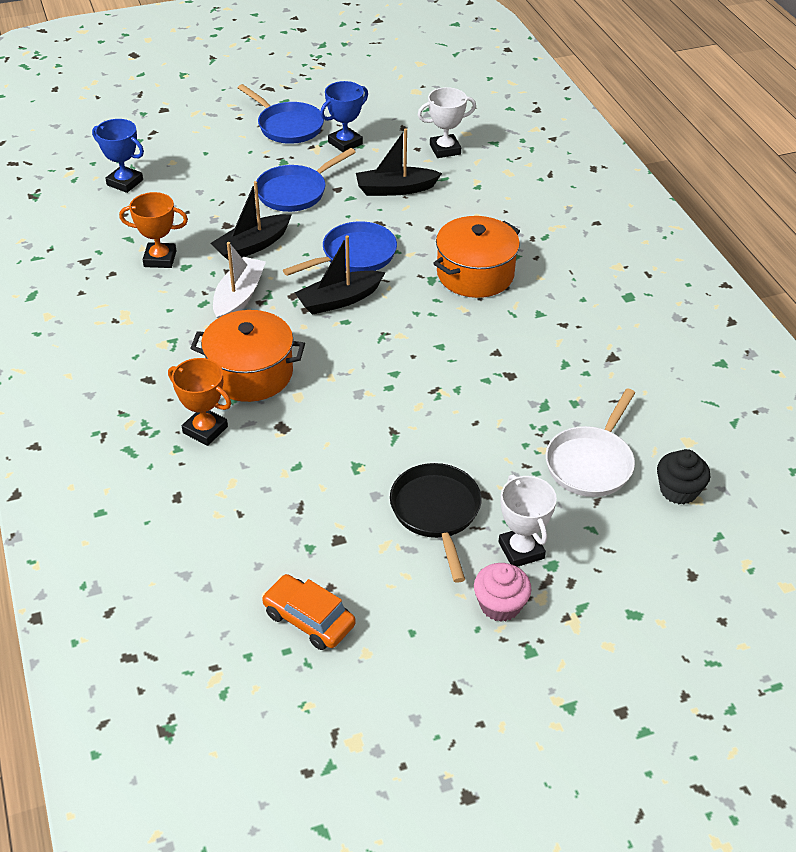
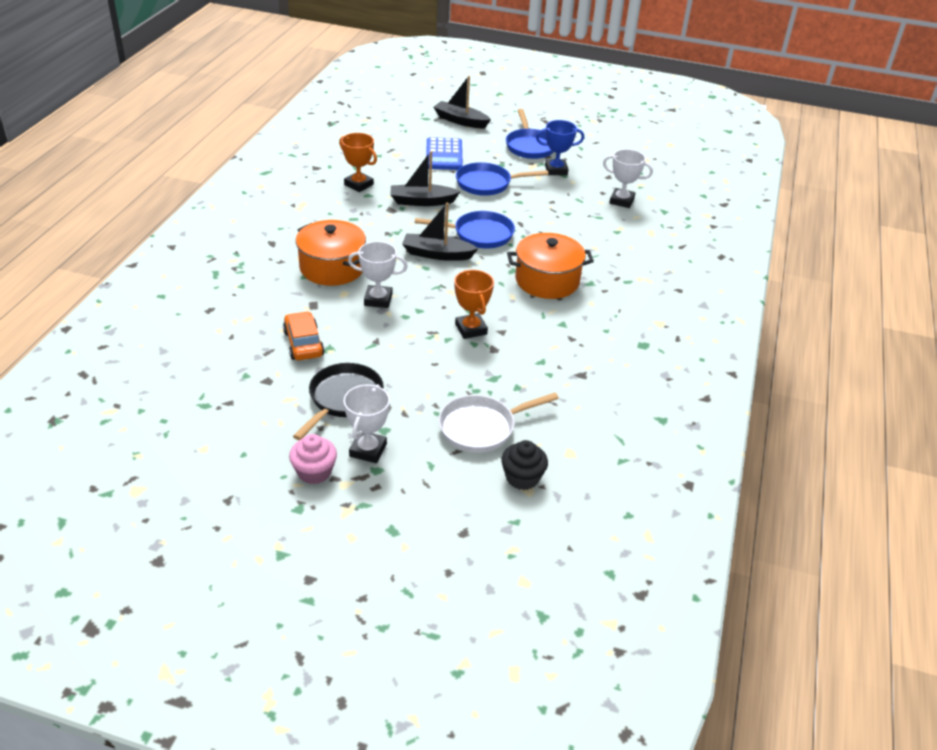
camera: 35 degrees right, 5 degrees down
(125, 182) = (390, 137): blue trophy -> none
(205, 430) = (268, 284): orange trophy -> orange trophy (471, 329)
(210, 178) = (444, 155): none -> blue calculator
(239, 297) = (378, 225): white boat -> none
(309, 619) = (196, 412): orange car -> orange car (303, 343)
(341, 384) = (378, 300): none -> white trophy
(395, 189) = (556, 209): black boat -> black boat (460, 121)

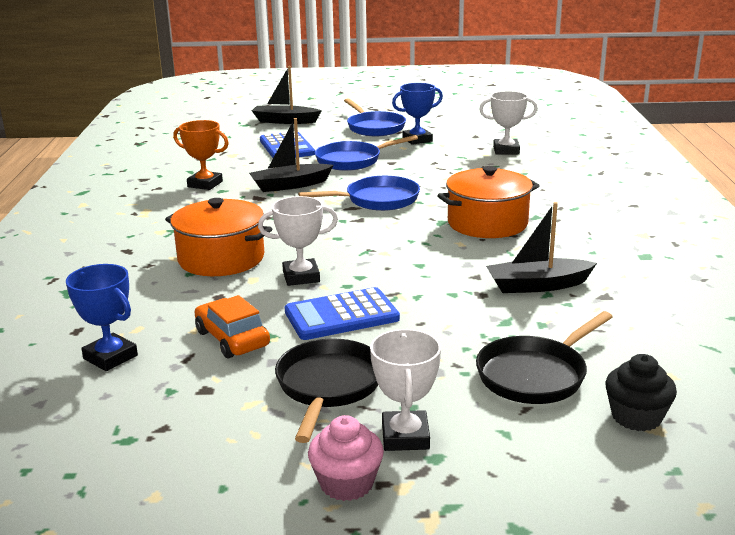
camera: 15 degrees left, 15 degrees down
(221, 338) = (110, 357): none -> blue trophy
(385, 343) = (341, 315): none -> blue calculator
(437, 254) = (342, 224): black boat -> black boat (537, 285)
(471, 329) = (437, 281): orange trophy -> none
(481, 427) = (535, 375): white pan -> black pan

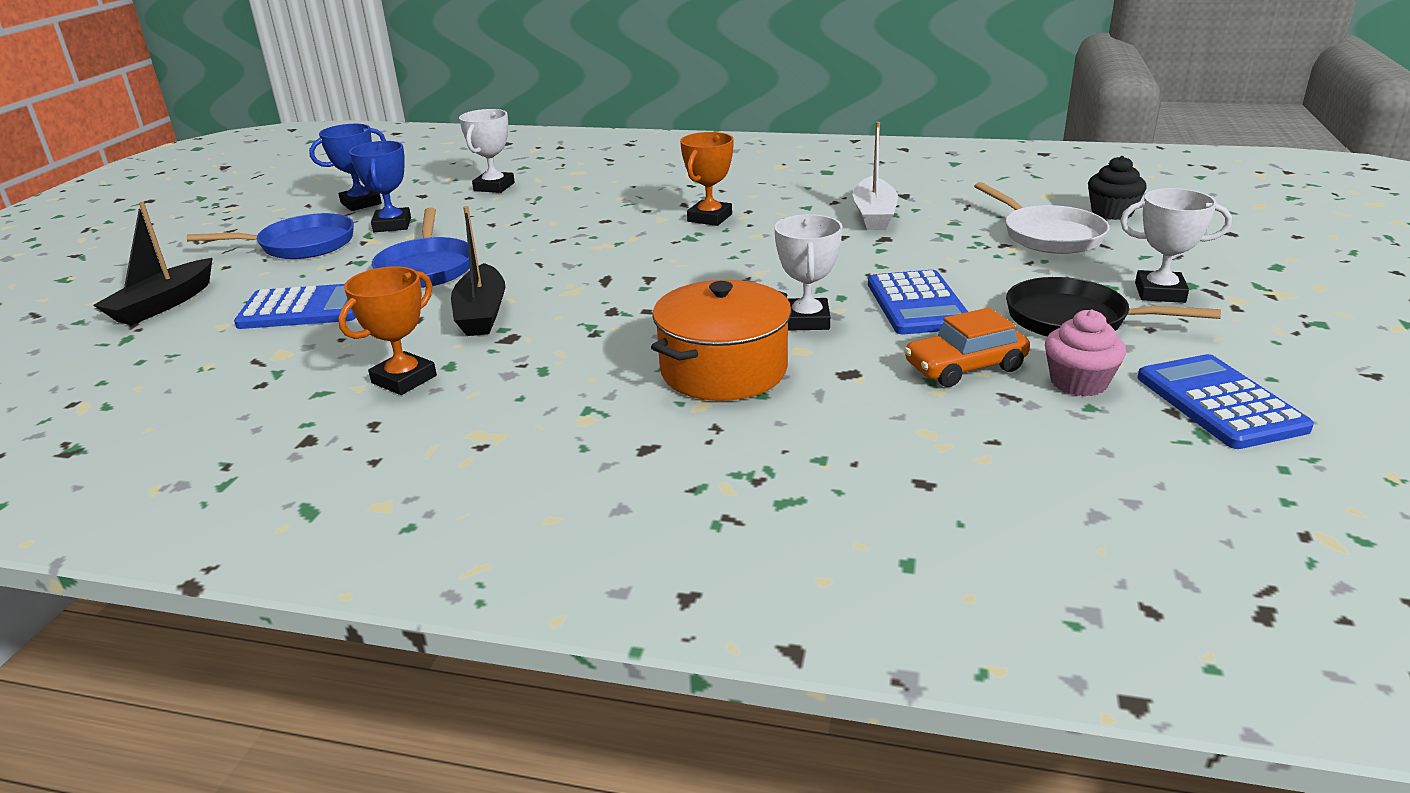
camera: 75 degrees left, 5 degrees up
(110, 357) = (1007, 451): blue trophy -> blue trophy (361, 203)
(175, 452) = (1219, 403): none -> blue calculator
(346, 483) = (1242, 321): pink cupcake -> pink cupcake (1078, 382)
(377, 200) = (592, 263): blue pan -> none
(487, 223) = (709, 218): orange pot -> orange trophy
(535, 375) = (1048, 235): black pan -> white pan
(537, 285) = (874, 215): black boat -> white boat

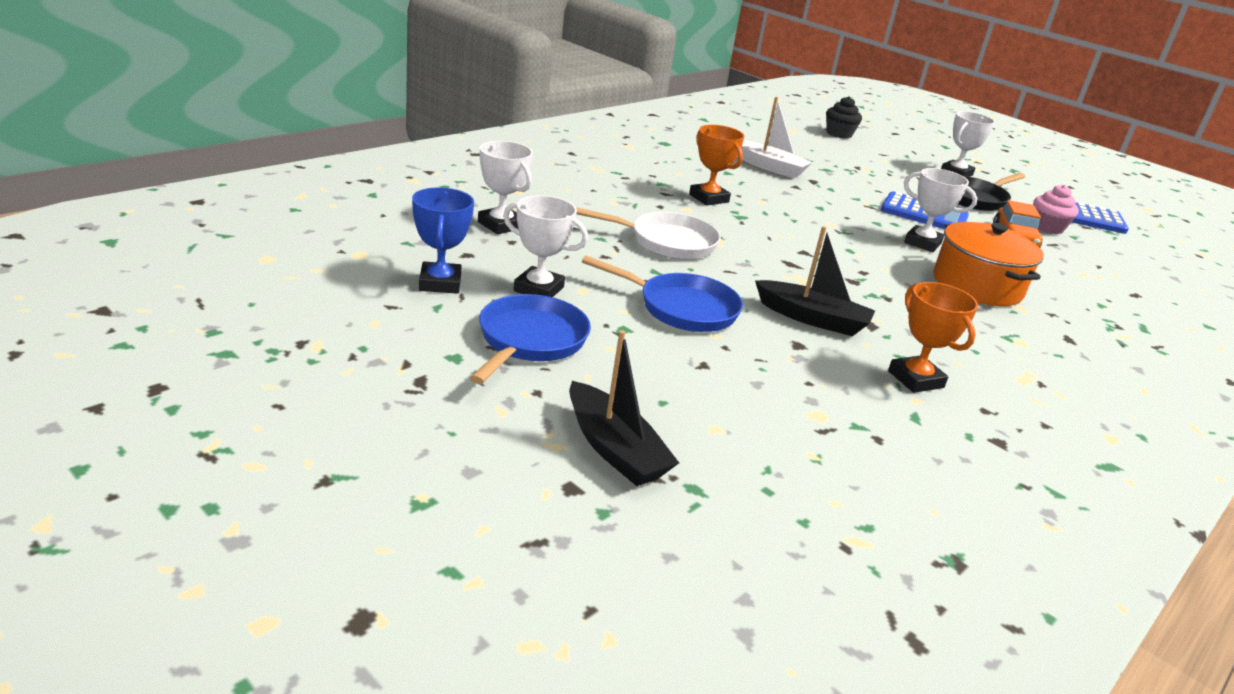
camera: 65 degrees left, 0 degrees up
(304, 308) = (719, 381): blue calculator -> none
(392, 225) = (538, 289): blue trophy -> white trophy
(1048, 235) = (855, 155): white pan -> white pan (667, 242)

